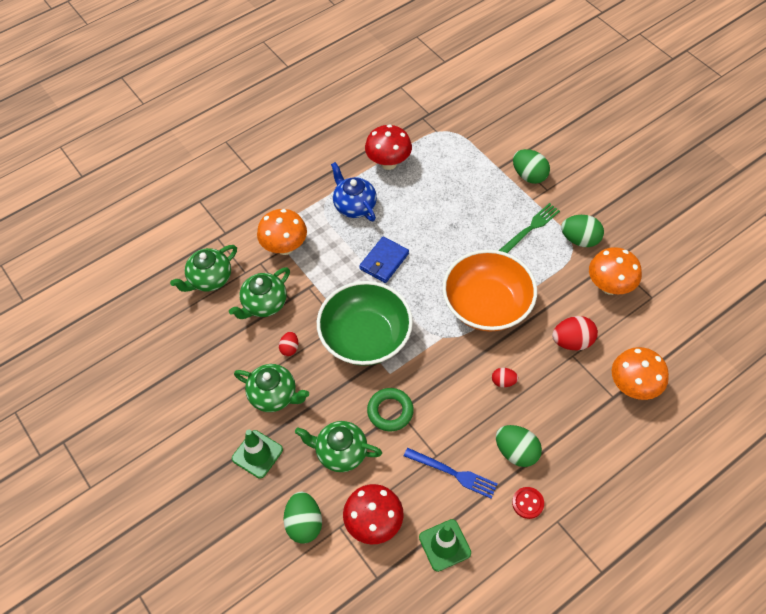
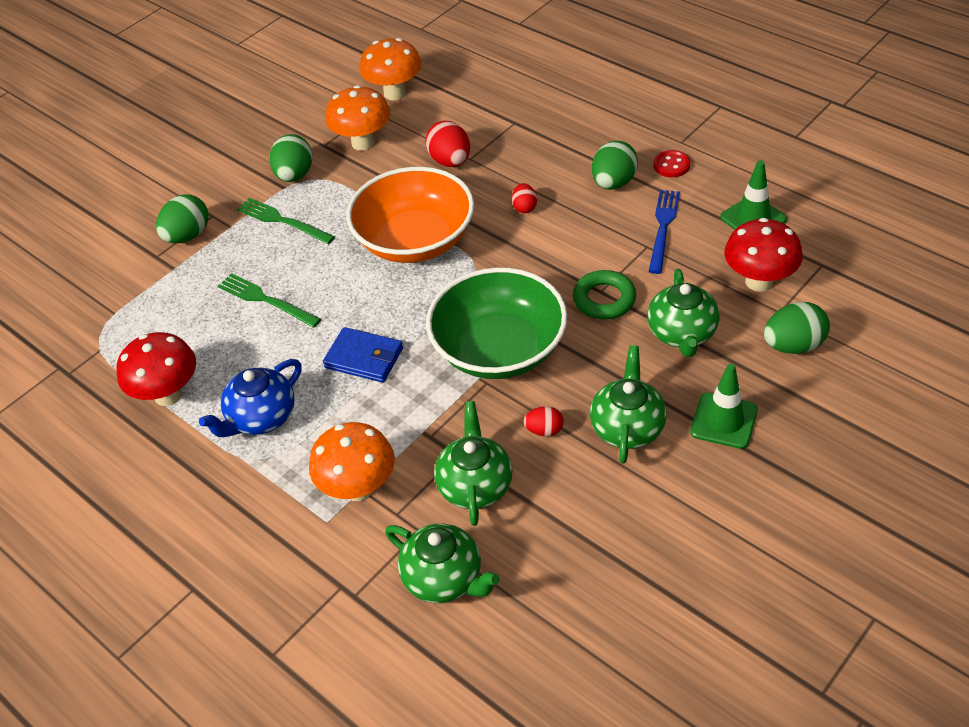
camera: 100 degrees left, 10 degrees down
(264, 304) = (475, 485): green teapot -> green teapot turned 120 degrees counterclockwise
(453, 214) = (266, 300): none -> green fork
(633, 386) = (496, 110): orange mushroom -> orange mushroom (395, 93)

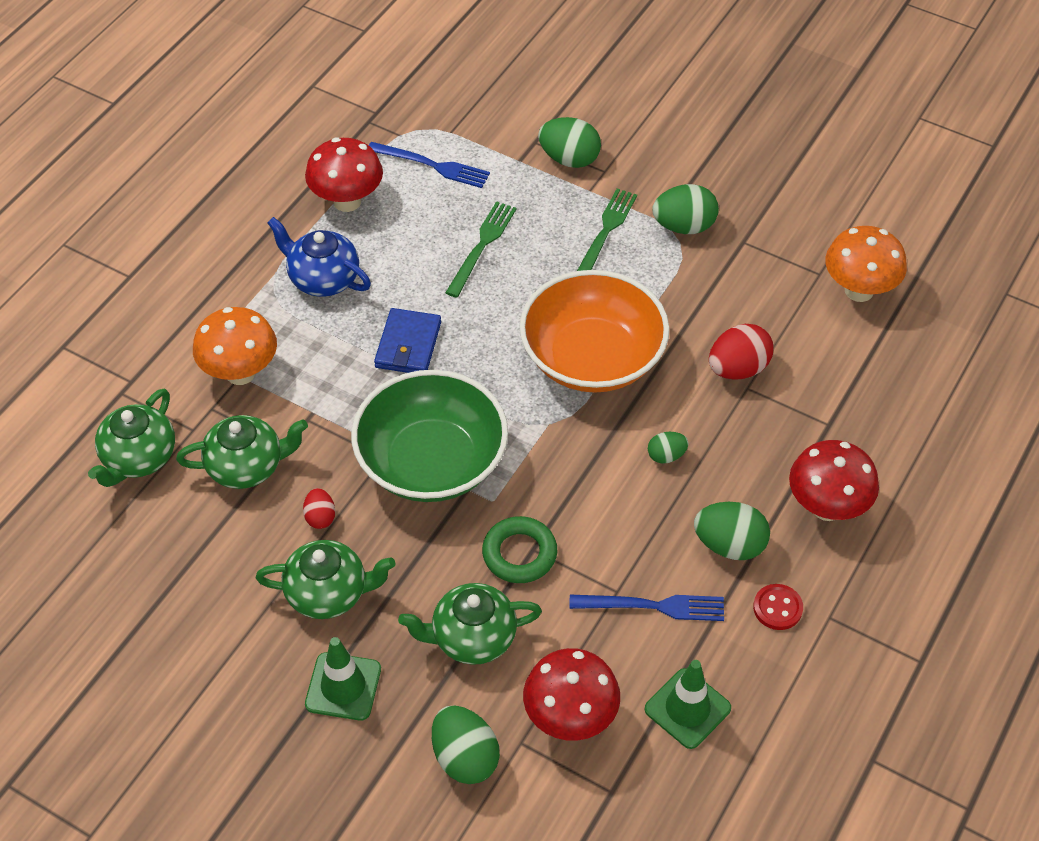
camera: 75 degrees right, 5 degrees up
(151, 328) = (432, 165): none -> blue fork
(363, 143) = (755, 277): orange mushroom -> none
(524, 207) = (666, 456): red egg -> green egg
(588, 132) = (827, 507): none -> red mushroom

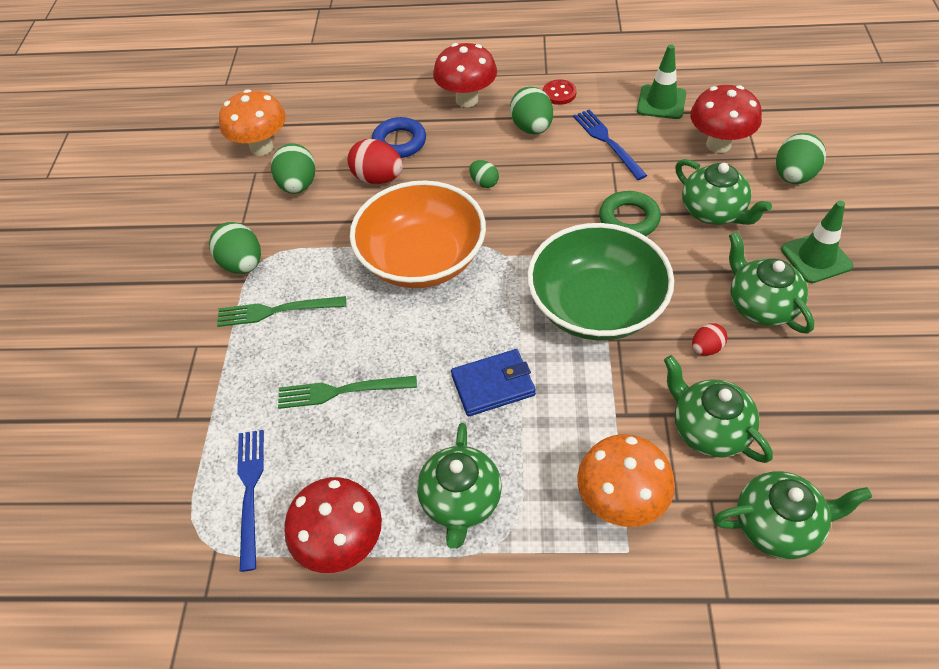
camera: 115 degrees left, 0 degrees up
(323, 279) = (461, 501): blue teapot -> green teapot
(569, 159) = (190, 379): green egg -> green egg (298, 185)
(787, 410) = (399, 142): none -> blue ring

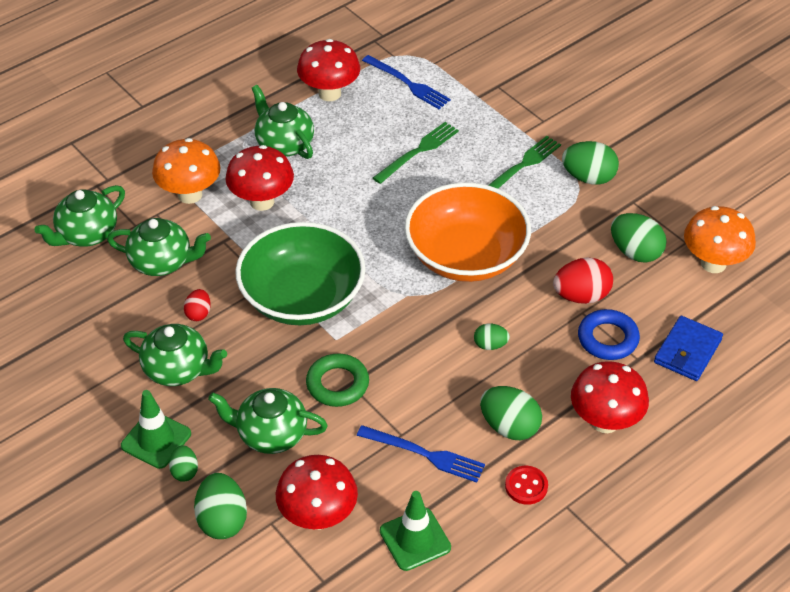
camera: 135 degrees right, 5 degrees down
(493, 385) = (326, 208): blue wallet -> blue wallet (687, 351)
(549, 437) = (262, 201): none -> red mushroom
(804, 222) = (184, 471): none -> green egg

